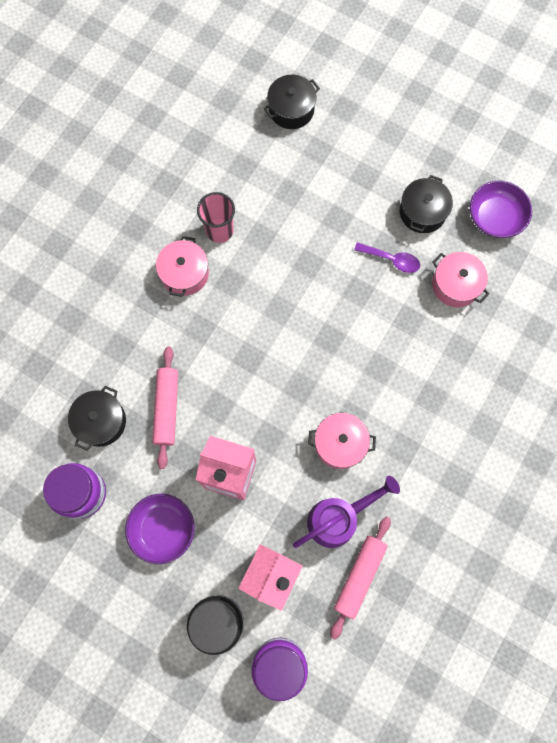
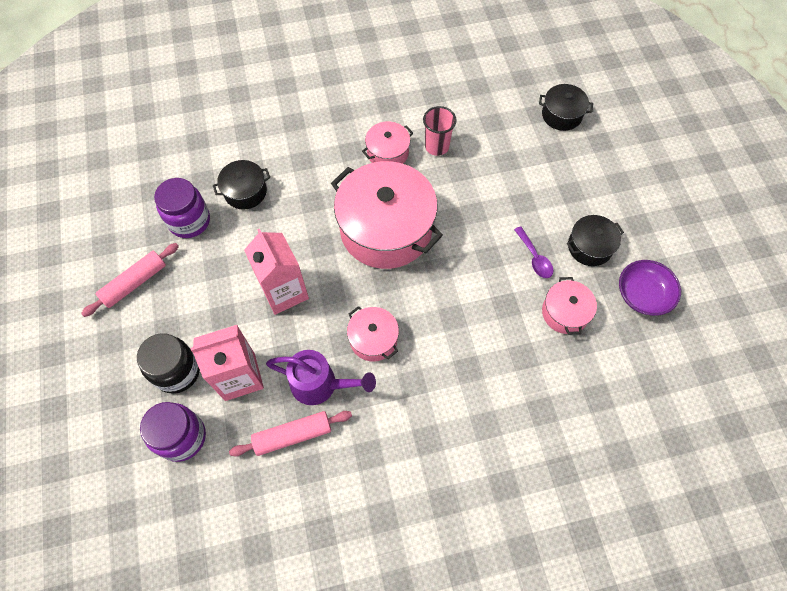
camera: 45 degrees right, 10 degrees down
(163, 529) = (209, 285): purple bowl -> none
(167, 408) = (290, 219): pink rolling pin -> pink rolling pin (135, 283)
(255, 343) = (386, 229): none -> pink pot

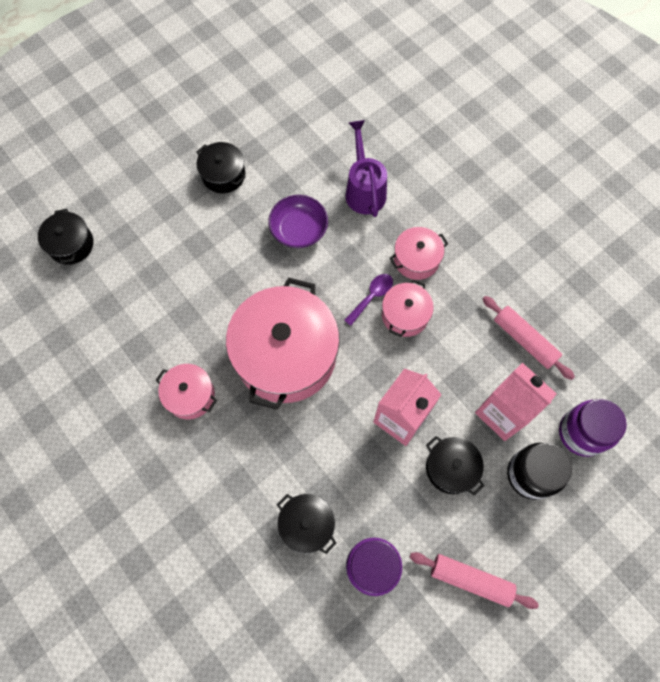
camera: 115 degrees left, 5 degrees up
(222, 310) = (451, 468): none -> black pot
(321, 385) = (470, 339): purple watering can -> purple watering can (364, 189)
(437, 146) = (161, 349): pink cup -> none
(534, 257) = (256, 215): purple spoon -> purple spoon (371, 297)
(565, 312) = (300, 174): pink pot -> pink pot (416, 259)
(642, 295) = (254, 123): purple bowl -> purple bowl (299, 230)

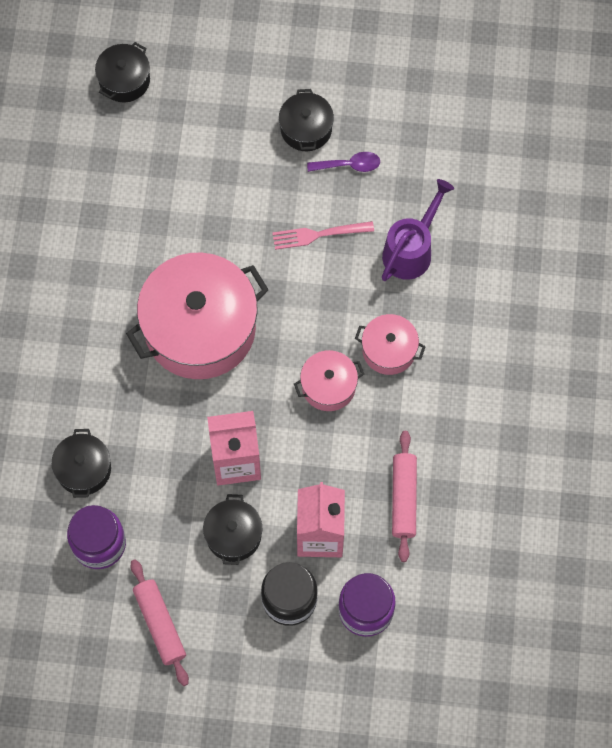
camera: 45 degrees right, 0 degrees up
(190, 395) = (96, 291): pink pot -> none
(299, 230) = (318, 234): purple bowl -> pink fork
(371, 297) = (317, 346): purple spoon -> purple spoon (349, 165)

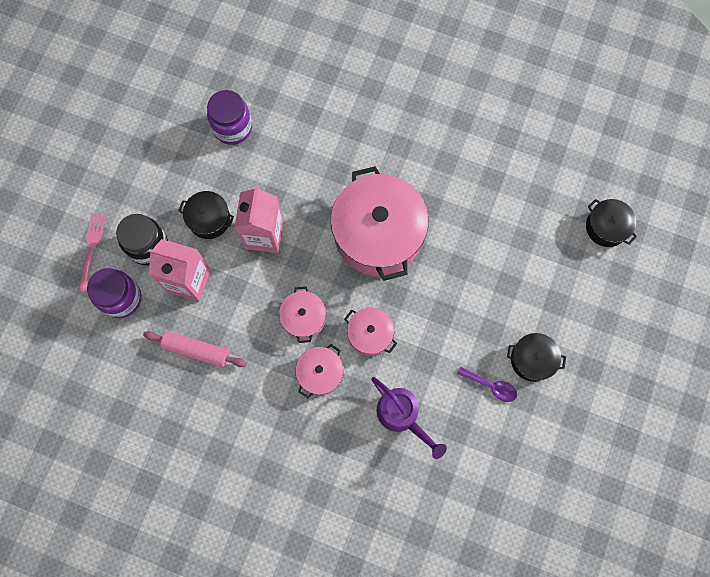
camera: 105 degrees right, 5 degrees up
(83, 469) = (291, 129): black pot -> none
(160, 624) = (161, 154): pink rolling pin -> none
(318, 234) = (434, 344): pink fork -> pink fork (91, 248)
(327, 307) = (370, 334): none -> pink pot
(349, 165) = (490, 386): purple spoon -> purple spoon turned 75 degrees counterclockwise

